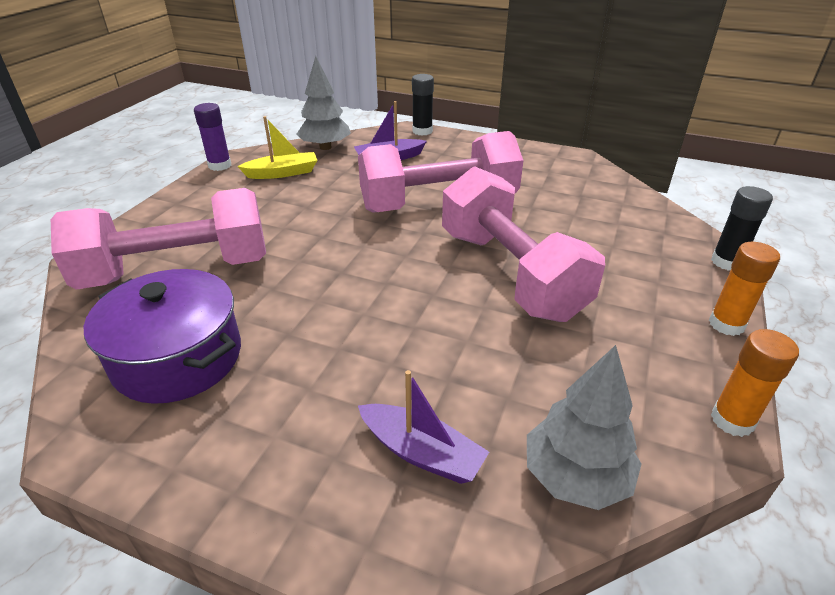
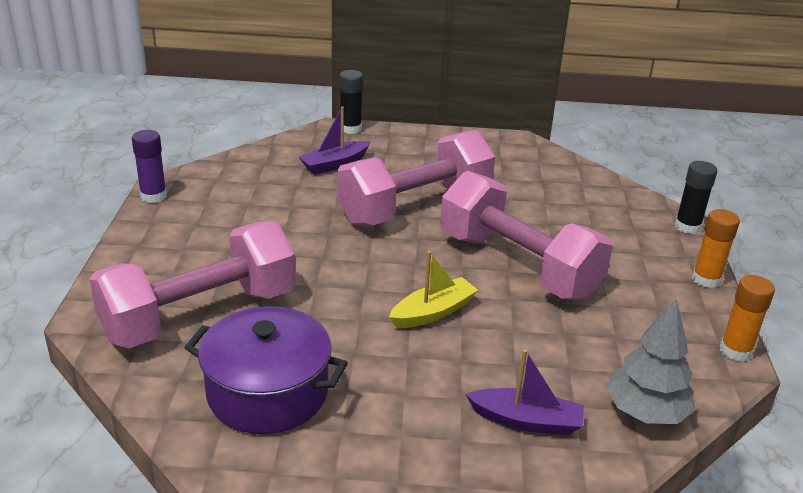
camera: 20 degrees left, 5 degrees down
(282, 173) = (232, 196): yellow boat -> yellow boat (433, 312)
(325, 147) = (258, 160): grey tree -> none

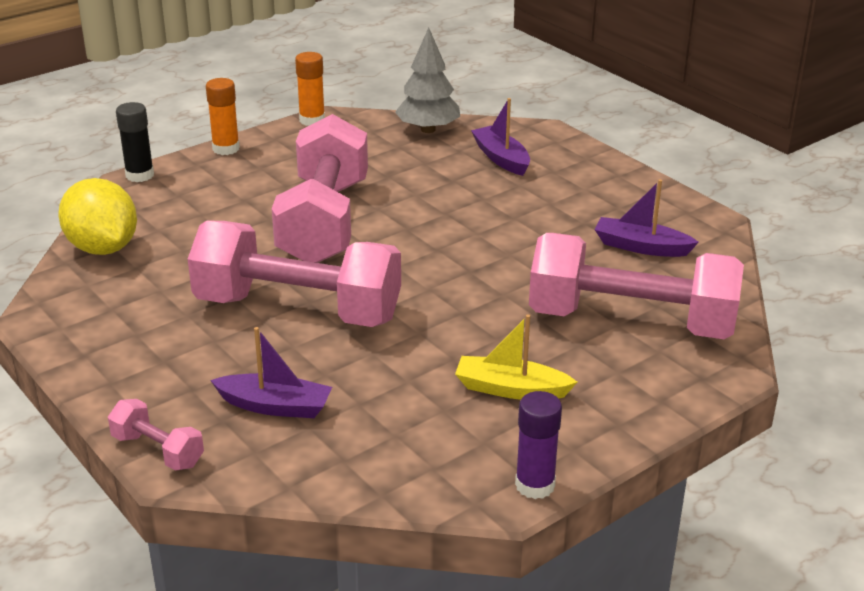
camera: 130 degrees left, 0 degrees up
(268, 392) = (641, 247): purple pot -> purple boat
(350, 129) = (158, 451): black glue stick -> pink dumbbell
(433, 312) = (449, 229): yellow boat -> yellow boat (511, 389)
(581, 179) = (103, 248): none -> yellow lemon

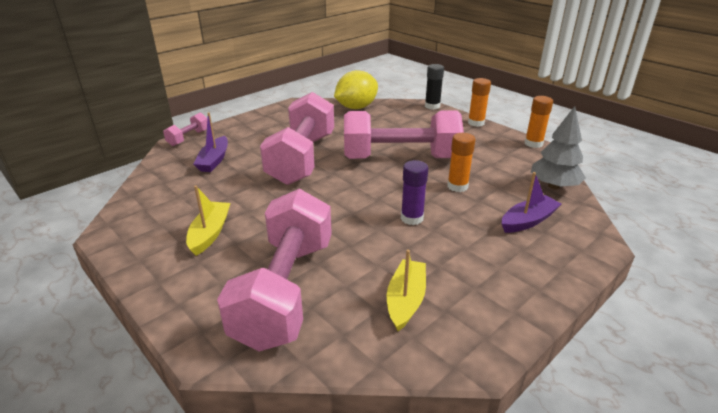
camera: 85 degrees right, 0 degrees up
(416, 189) = (457, 186): none -> orange glue stick
(535, 485) = (111, 244): purple glue stick -> purple glue stick (412, 218)
(641, 247) = (405, 300): purple boat -> yellow boat

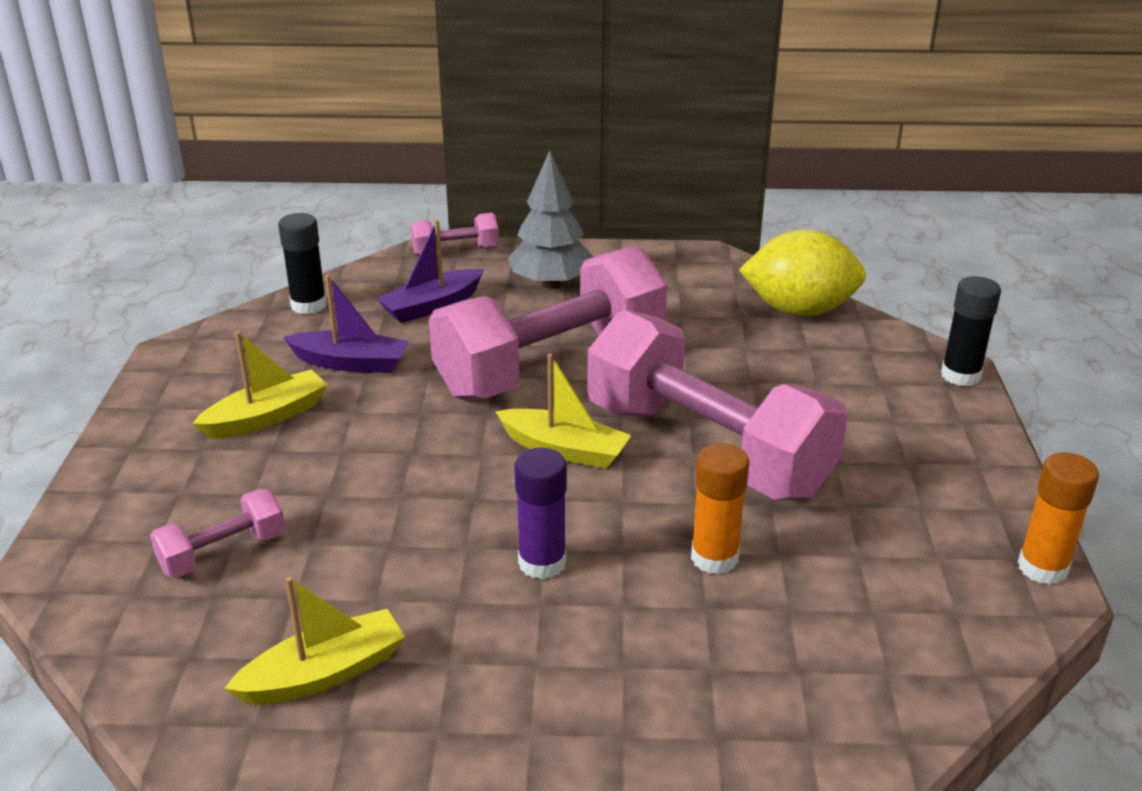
camera: 45 degrees right, 0 degrees up
(150, 184) = (308, 305): none -> black glue stick
(286, 290) = (223, 553): pink dumbbell -> pink dumbbell, size x0.43
(355, 181) = (564, 450): none -> yellow boat
(476, 123) = (992, 456): orange glue stick -> none
(528, 221) = (725, 699): purple boat -> purple boat (351, 363)
(554, 186) = (909, 675): grey tree -> grey tree (551, 284)

